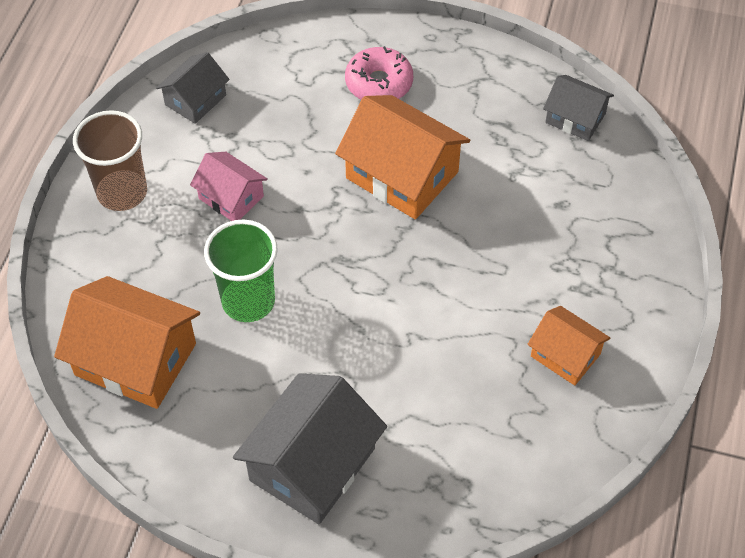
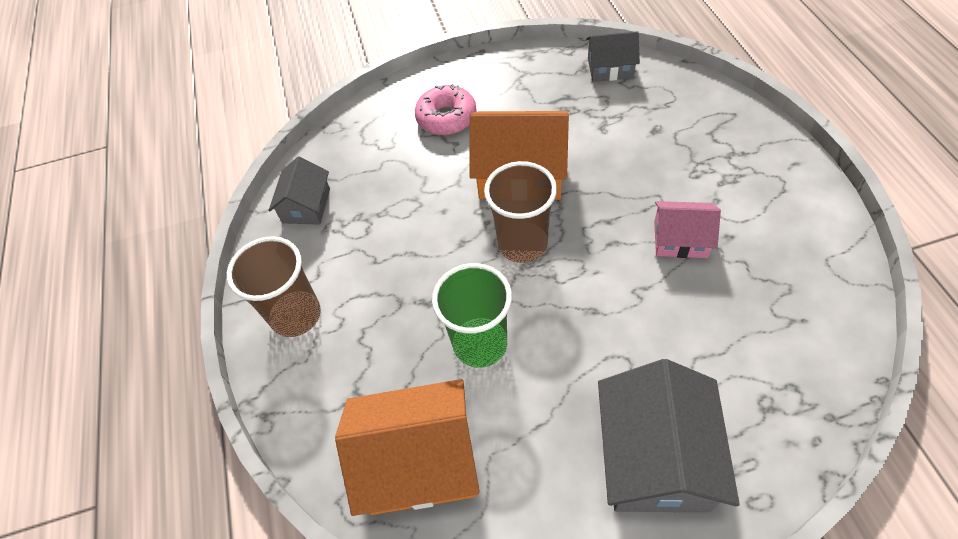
camera: 25 degrees left, 0 degrees up
(231, 197) = (396, 266): pink house -> pink house (680, 239)
(350, 240) = (522, 244): none -> brown cup
(565, 355) = (764, 235): orange house -> none

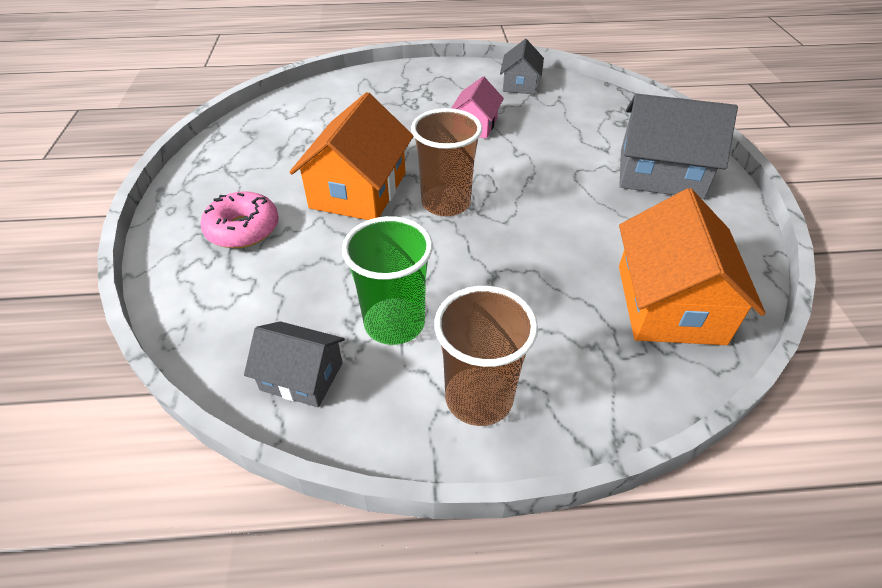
camera: 85 degrees left, 10 degrees down
(480, 344) = (550, 246): green cup -> green cup (394, 323)
(610, 68) = (264, 119): grey house -> grey house (520, 84)

